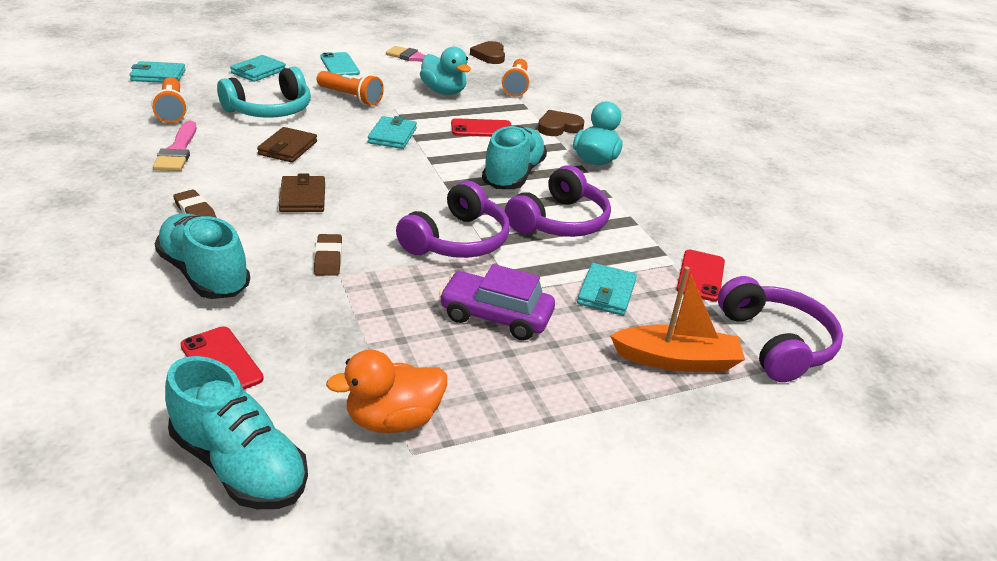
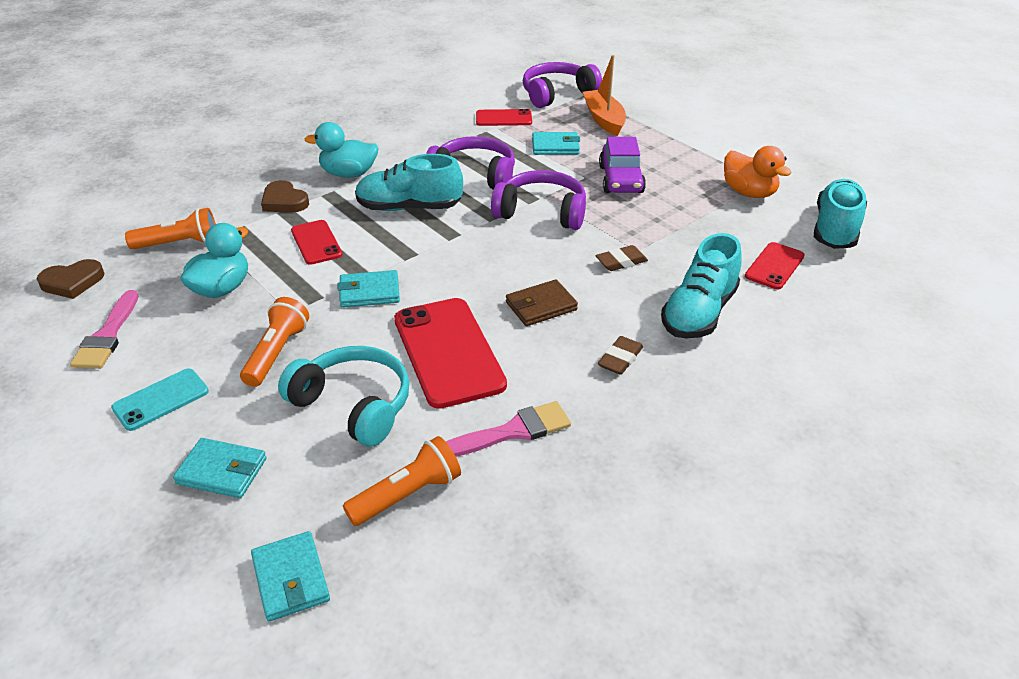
camera: 105 degrees left, 5 degrees up
(288, 148) = (448, 352): brown wallet -> red phone

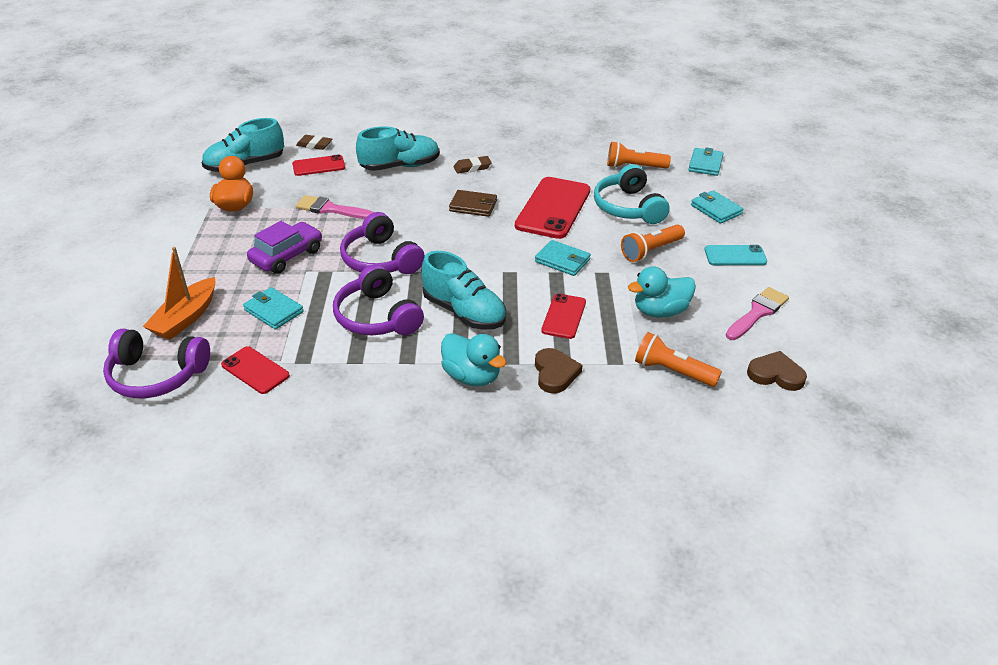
camera: 140 degrees left, 0 degrees up
(513, 431) = (562, 166): pink brush -> pink brush (331, 209)
(621, 262) = (391, 206): brown eraser -> brown eraser (314, 145)

